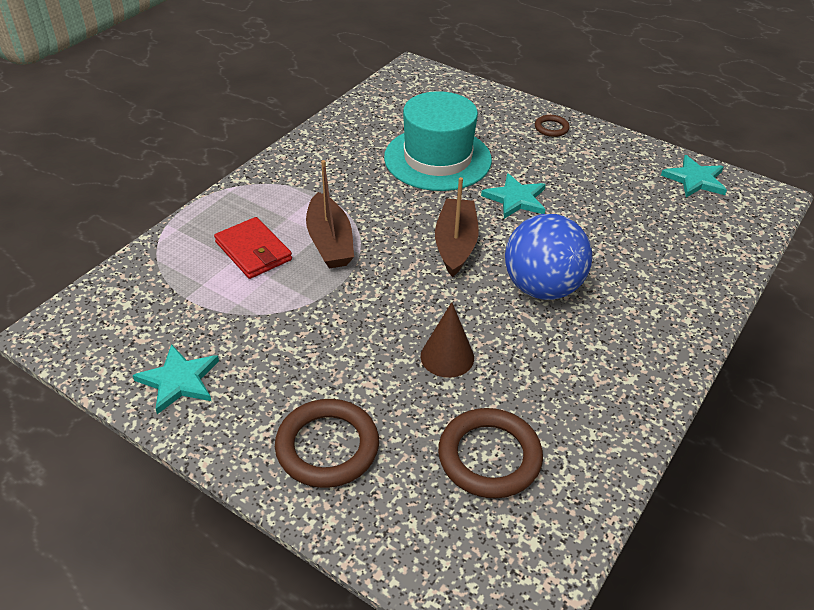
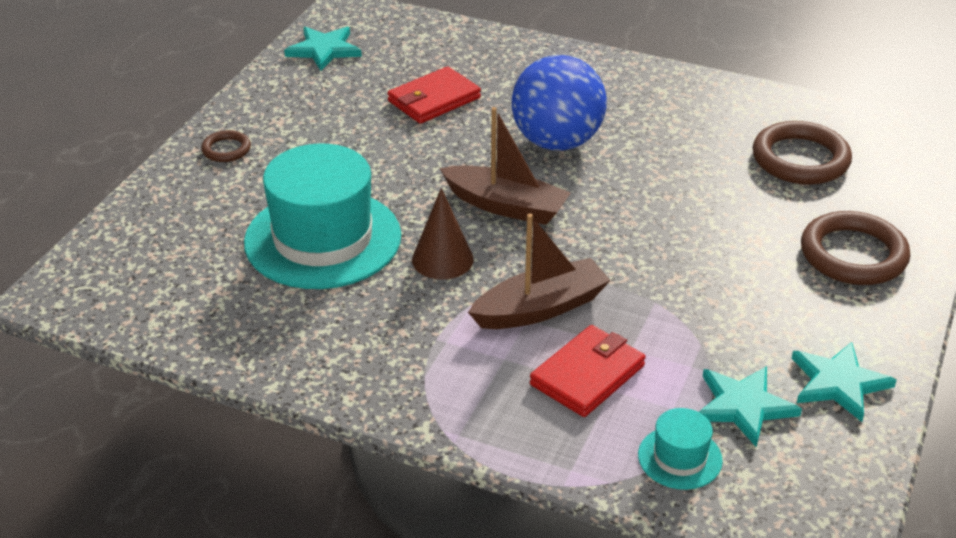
camera: 100 degrees left, 5 degrees down
(158, 277) = (680, 458): none -> turquoise hat
(447, 357) = (692, 194): brown cone -> brown cone (442, 259)
(455, 244) = (506, 206): brown boat -> brown boat turned 150 degrees counterclockwise
(516, 199) = (398, 168): turquoise star -> turquoise star (743, 406)
(614, 228) = (434, 100): none -> red wallet

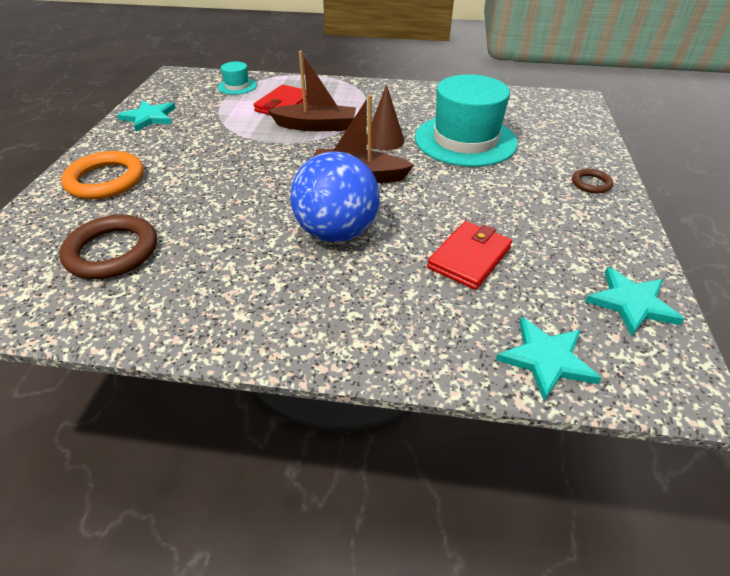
camera: 165 degrees right, 5 degrees up
(540, 308) = (316, 126): brown boat -> brown boat turned 135 degrees counterclockwise
(743, 406) = (203, 104): turquoise star -> turquoise star (546, 359)
(853, 254) = (106, 180): brown ring -> orange ring

